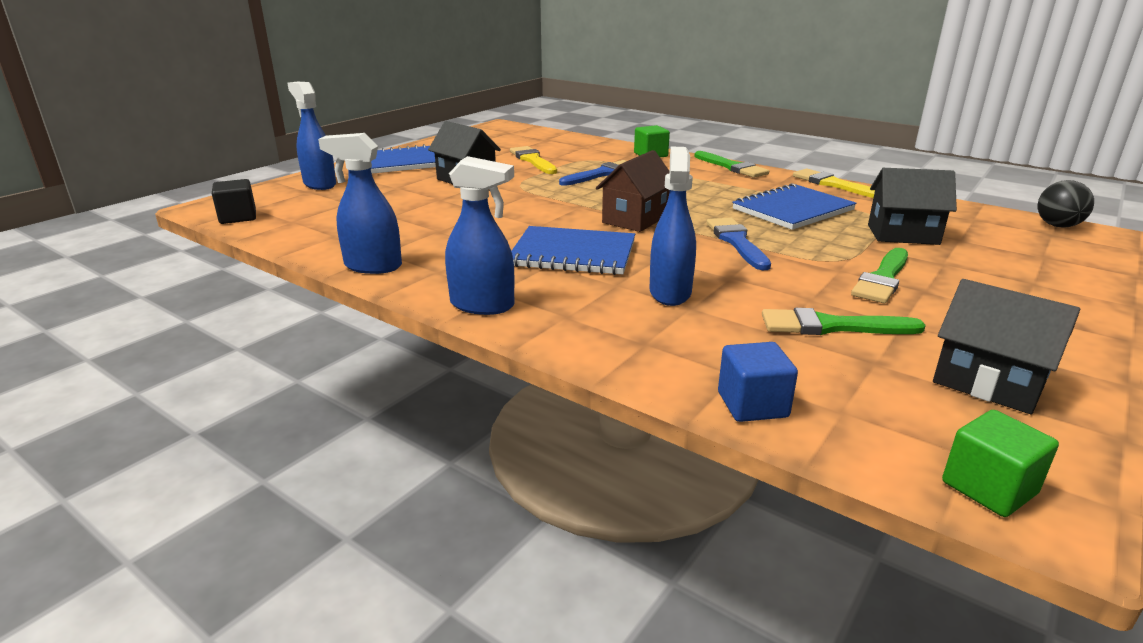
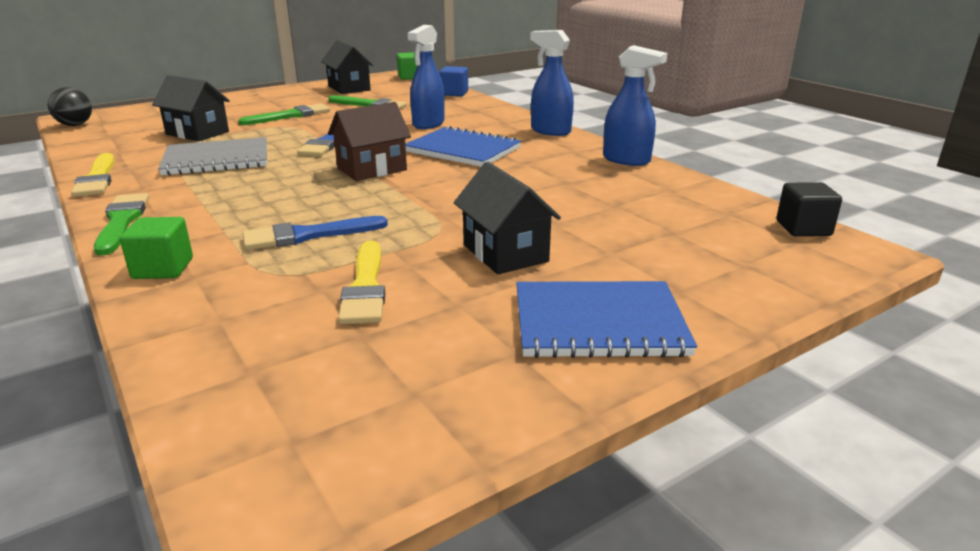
camera: 160 degrees left, 0 degrees up
(319, 184) = (735, 279): blue spray bottle -> none
(793, 210) = (217, 159): blue notebook -> grey notebook

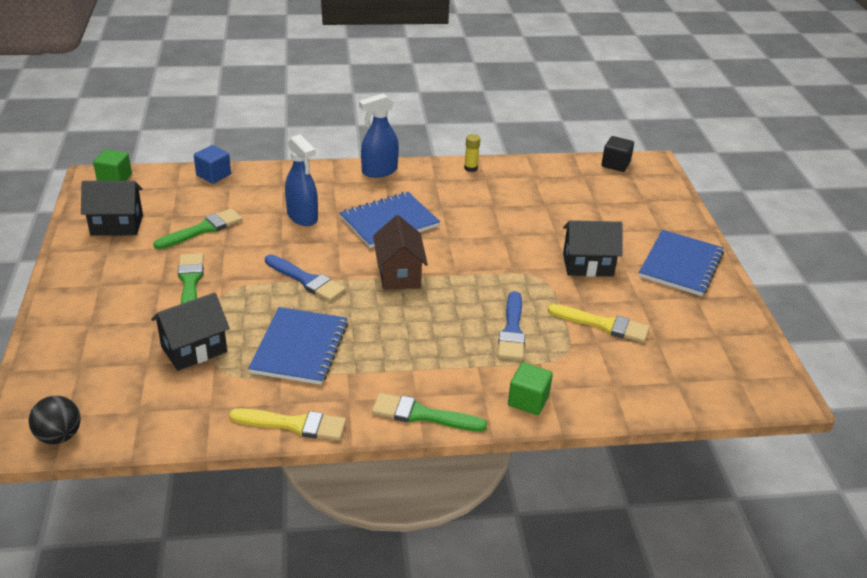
camera: 65 degrees left, 10 degrees up
(217, 159) = (299, 348): grey notebook -> blue notebook
(626, 160) = (470, 168): blue spray bottle -> yellow glue stick

